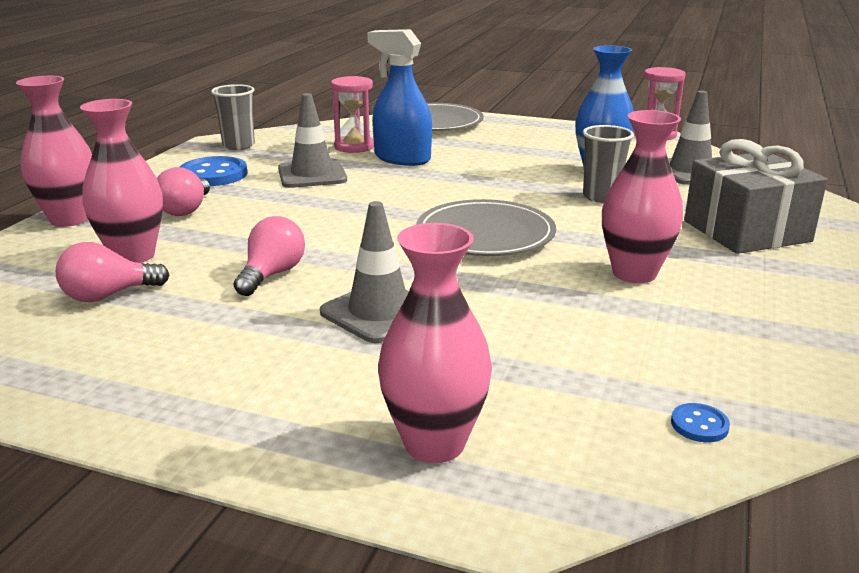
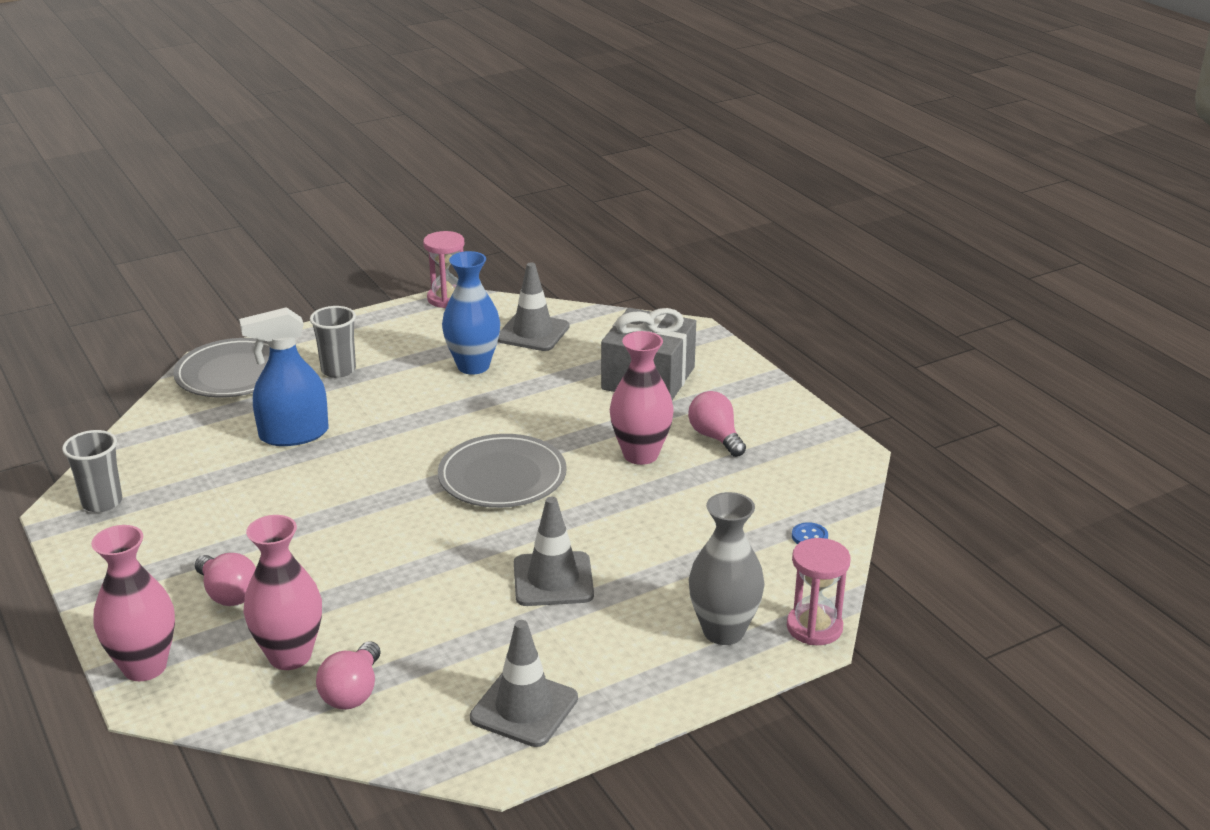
camera: 50 degrees left, 5 degrees up
(213, 174) = (161, 547): blue button -> none
(272, 275) = (429, 600): pink light bulb -> pink light bulb (715, 437)
(312, 175) = (253, 496): grey traffic cone -> grey traffic cone (524, 708)
(354, 147) = (221, 443): pink hourglass -> pink hourglass (814, 627)
(434, 444) = (723, 631): pink vase -> grey vase
(601, 197) = (516, 394): grey cup -> grey cup (338, 370)

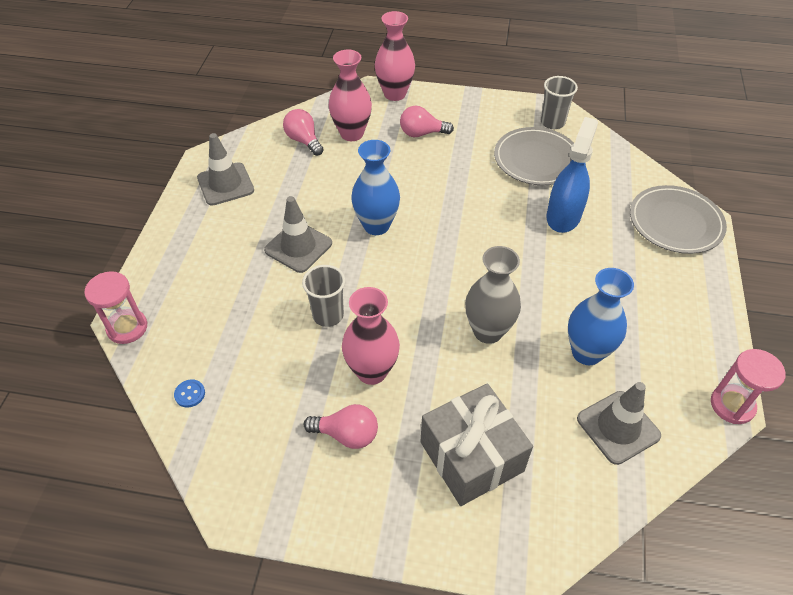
camera: 130 degrees right, 20 degrees up
(338, 370) = (640, 274): grey cup -> grey cup (328, 315)
(451, 543) = (376, 225): none -> blue vase
(502, 477) = (420, 283): grey plate -> grey plate (536, 159)
(723, 631) = (176, 287): grey vase -> grey vase (488, 331)

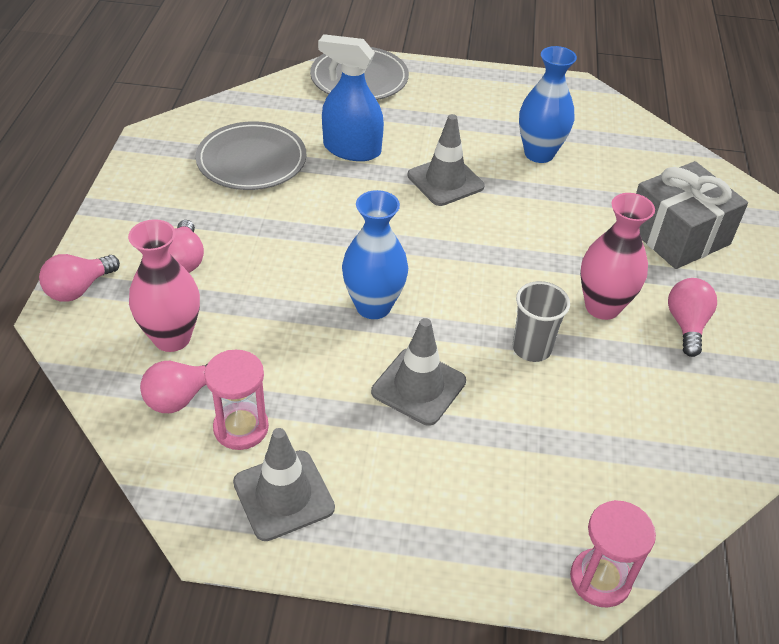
camera: 95 degrees left, 5 degrees down
(190, 394) = (683, 478): blue button -> none
(395, 94) = (79, 289): pink vase -> pink light bulb
(488, 331) = (527, 216): grey vase -> none
(552, 122) = (180, 141): grey cup -> none
(618, 427) = (616, 145): grey traffic cone -> grey traffic cone (445, 181)
(732, 405) = (574, 84): pink hourglass -> pink hourglass (241, 428)

